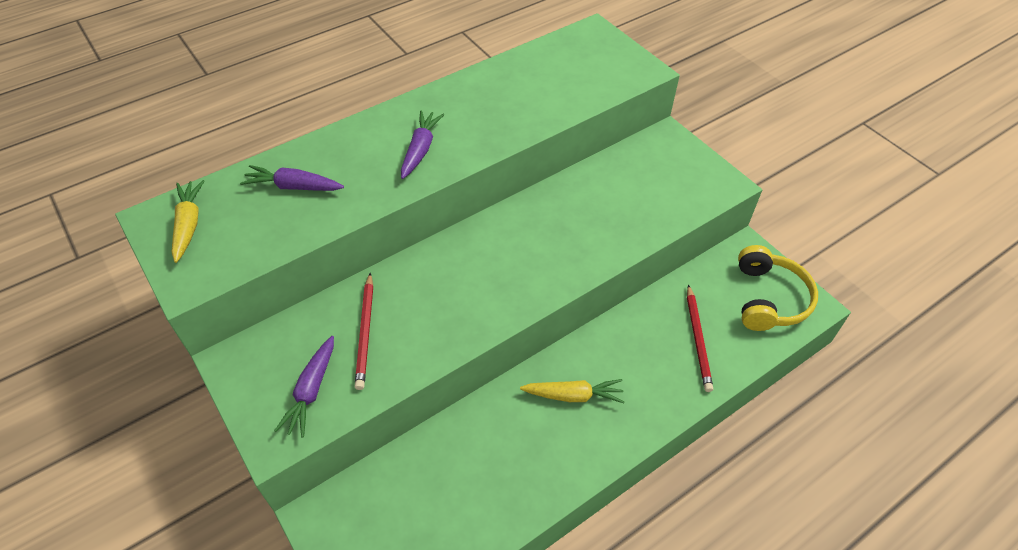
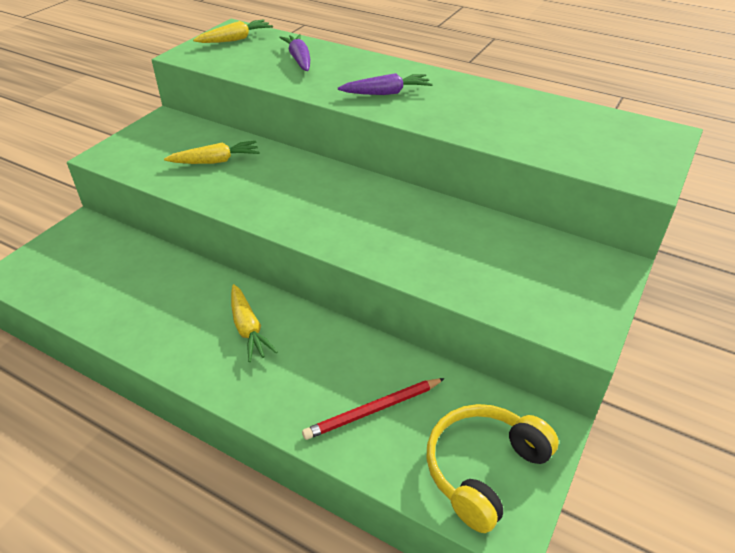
camera: 65 degrees right, 10 degrees down
(311, 391) = (151, 156): purple carrot -> none
(365, 332) = (216, 161): red pencil -> yellow carrot
(769, 298) = (484, 469): yellow headphones -> yellow headphones turned 150 degrees clockwise

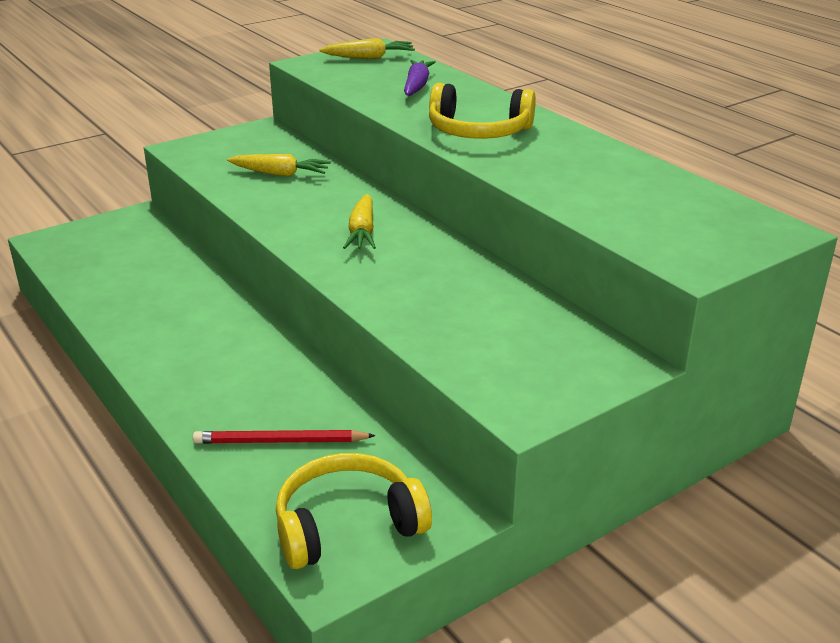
camera: 25 degrees right, 10 degrees down
(248, 329) = (219, 340): yellow carrot -> yellow carrot (362, 232)
(386, 93) = (478, 131): purple carrot -> yellow headphones

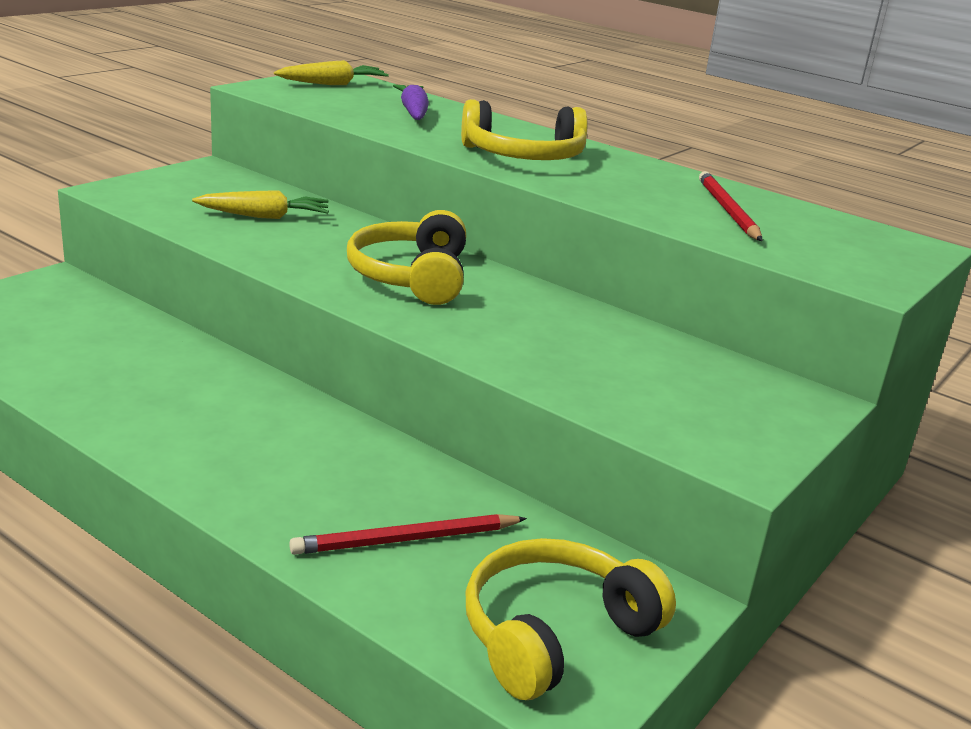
camera: 20 degrees left, 5 degrees down
(362, 232) = (411, 277): yellow carrot -> yellow headphones
(620, 189) = (727, 210): none -> red pencil

